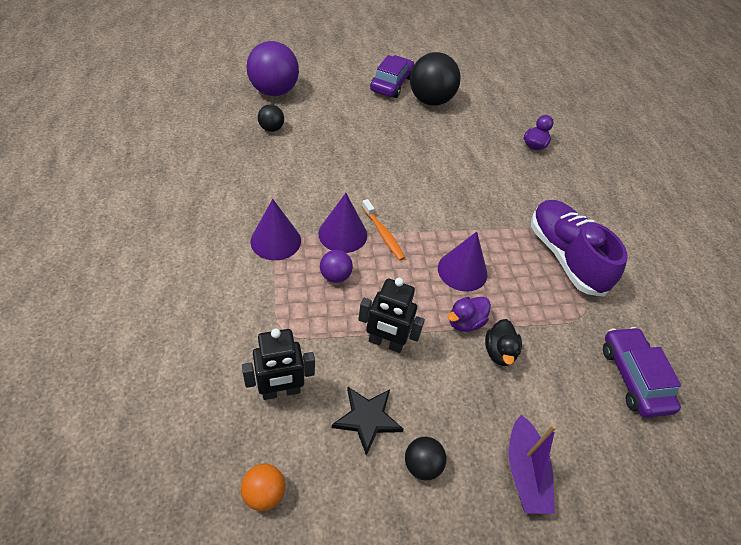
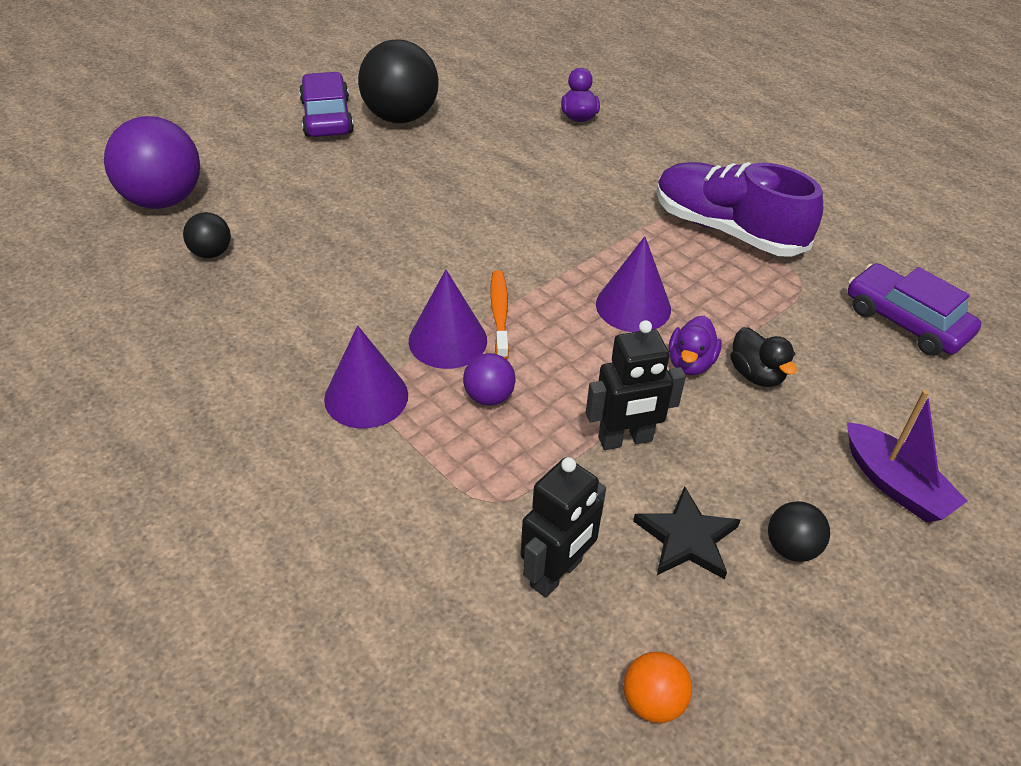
camera: 30 degrees left, 5 degrees down
(383, 234) = (499, 313): orange toothbrush -> orange toothbrush turned 120 degrees counterclockwise

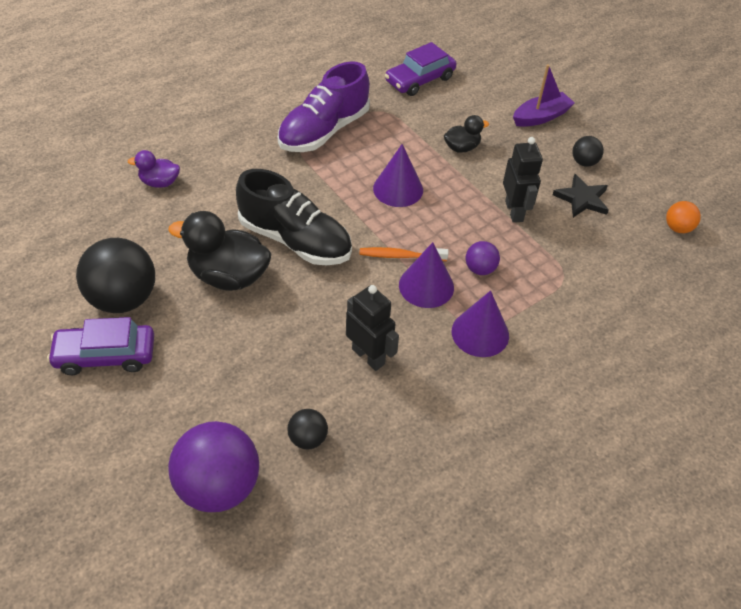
camera: 85 degrees left, 5 degrees up
(441, 178) = (228, 276): none -> black duck
(509, 221) = (295, 240): none -> black shoe
(557, 574) = (610, 253): black robot -> black robot (368, 356)
(690, 363) = (451, 173): purple duck -> none

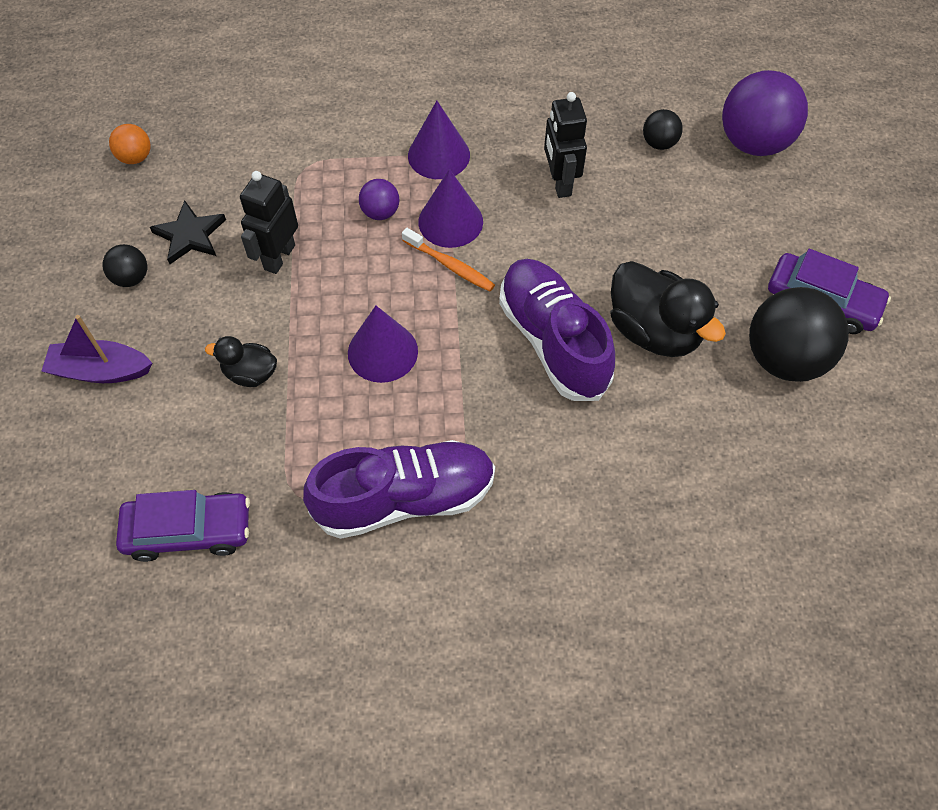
camera: 145 degrees left, 10 degrees up
(160, 182) = (681, 517): purple duck -> none
(295, 240) = (553, 341): black shoe -> purple shoe

